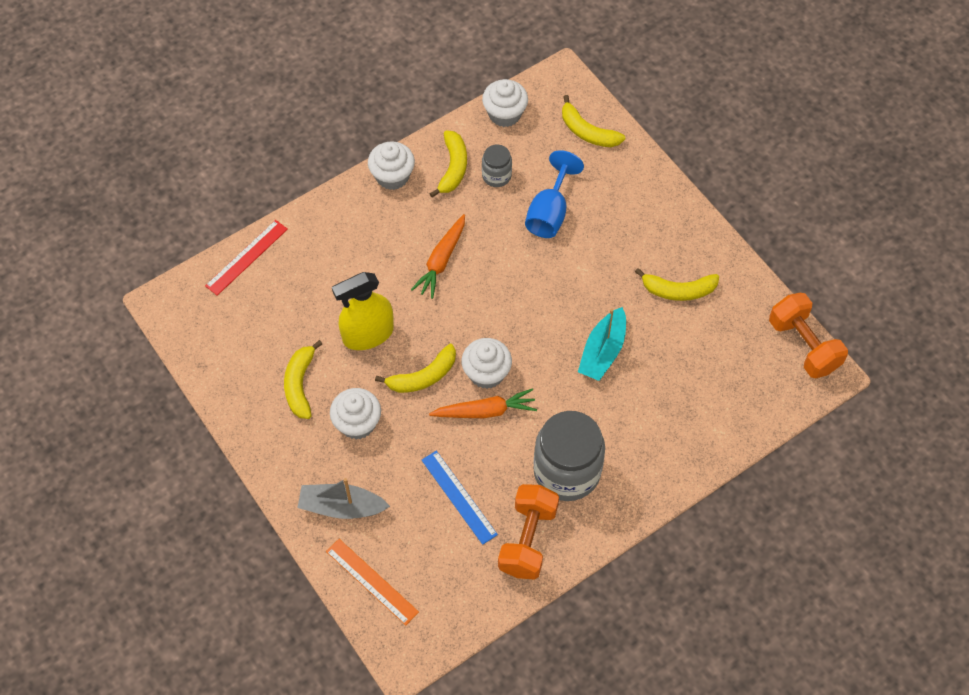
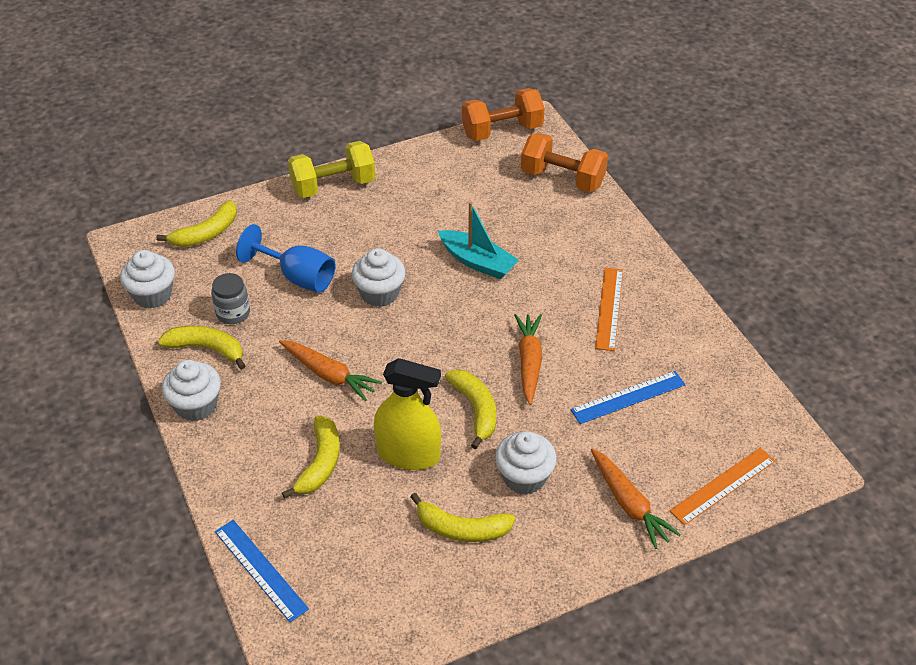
camera: 80 degrees left, 15 degrees down
(246, 257) = (260, 569): red ruler -> blue ruler
(341, 507) = (629, 504): grey boat -> orange carrot
(368, 334) = (408, 454): yellow spray bottle -> yellow spray bottle turned 60 degrees counterclockwise
(486, 373) = (483, 355): white cupcake -> white cupcake (379, 293)
(528, 539) = (682, 348): orange dumbbell -> orange dumbbell (562, 179)
(567, 471) = (609, 308): grey jar -> orange ruler
(676, 214) = (333, 186): none -> yellow dumbbell
(678, 290) = (422, 199): yellow banana -> yellow banana (320, 463)

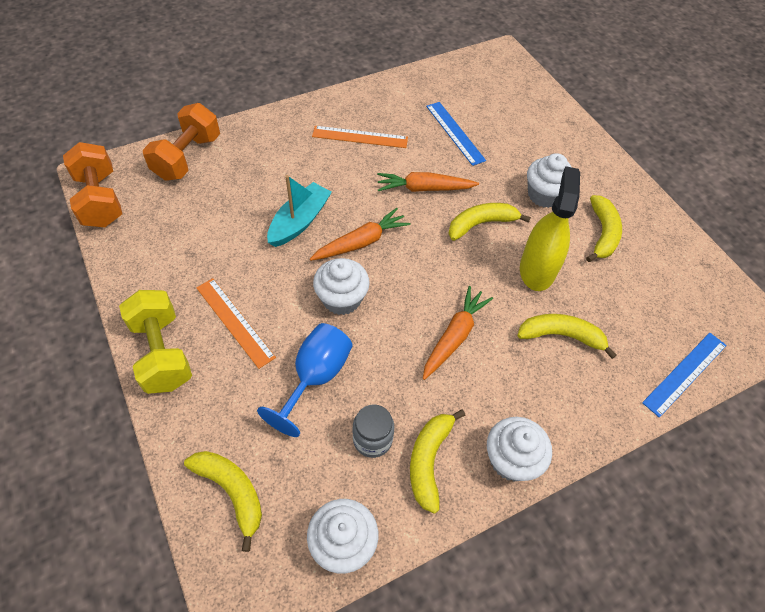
camera: 95 degrees left, 10 degrees up
(629, 504) = (554, 139): orange carrot -> orange carrot (361, 242)
(723, 486) = (527, 93): orange ruler -> orange ruler (234, 322)

